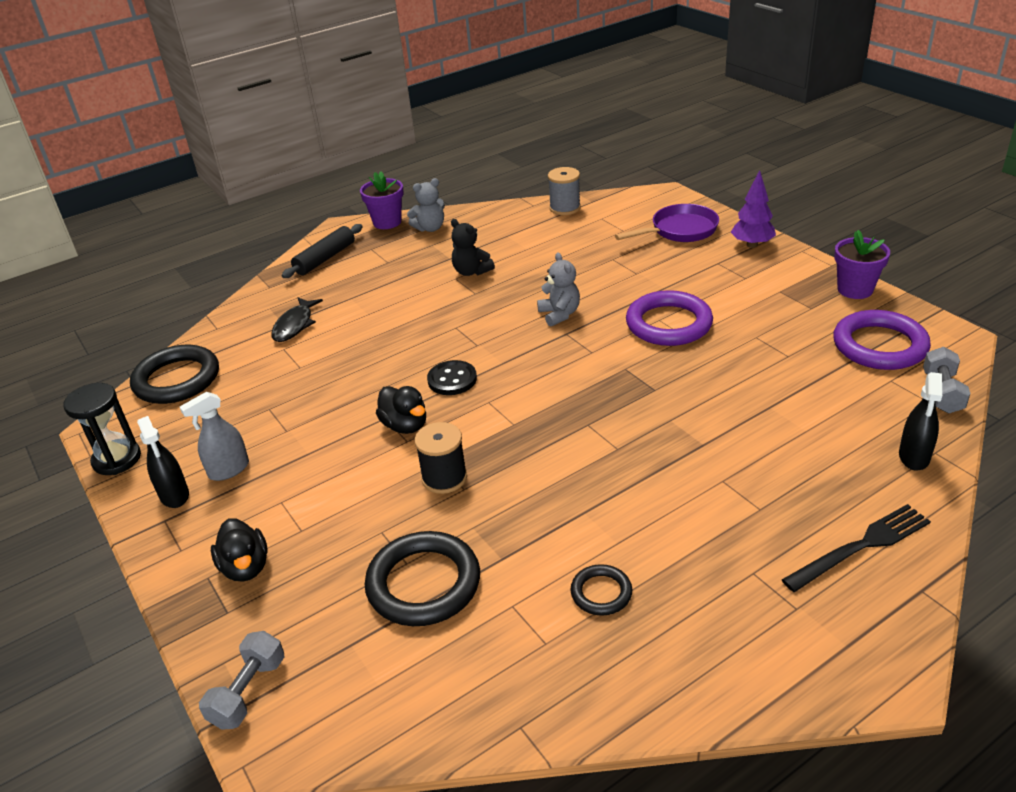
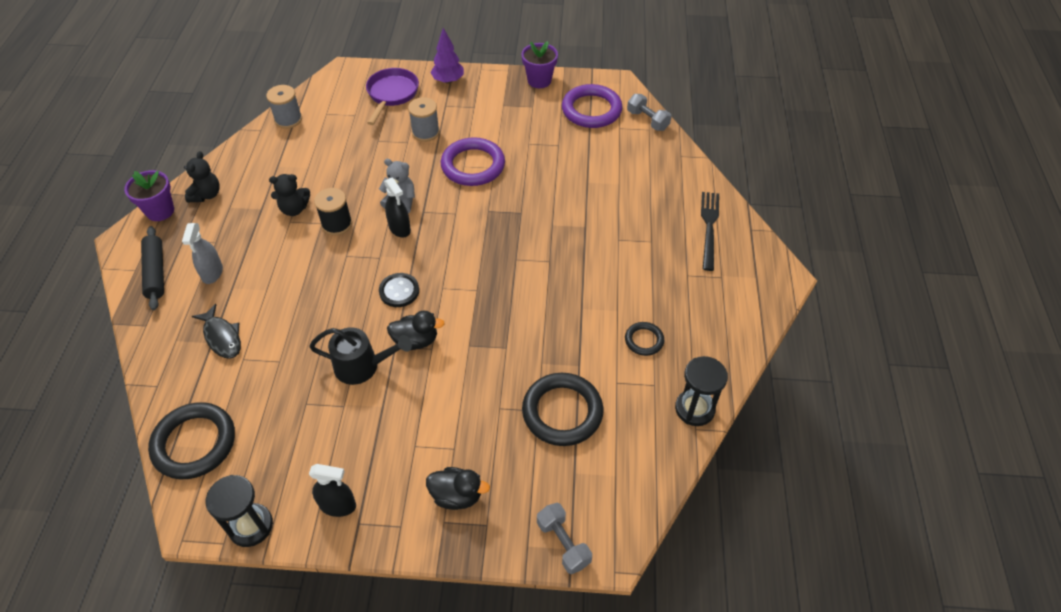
camera: 55 degrees left, 15 degrees up
(229, 470) = (347, 460): grey spray bottle -> grey spray bottle (212, 273)
(341, 413) = (362, 366): none -> black watering can
(430, 228) = (206, 195): grey teddy bear -> black teddy bear
(444, 478) = (486, 351): black spool -> black spool (337, 224)
(550, 707) = (694, 409): none -> black hourglass
(665, 274) = (425, 132): none -> grey spool
(914, 457) = (676, 165): black spray bottle -> black spray bottle (399, 228)

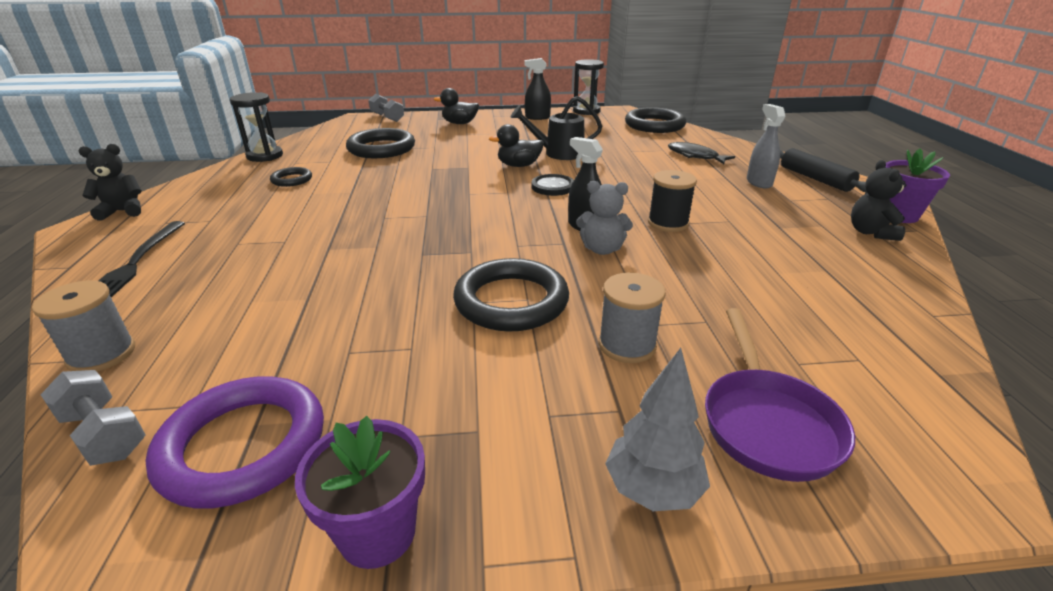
camera: 170 degrees right, 20 degrees down
(288, 119) = (913, 338): grey spool -> grey spool (102, 354)
(294, 209) = (738, 230): black teddy bear -> black teddy bear (123, 211)
(448, 81) = (653, 490): purple tree -> grey tree
(473, 165) = (511, 301): purple ring -> black ring

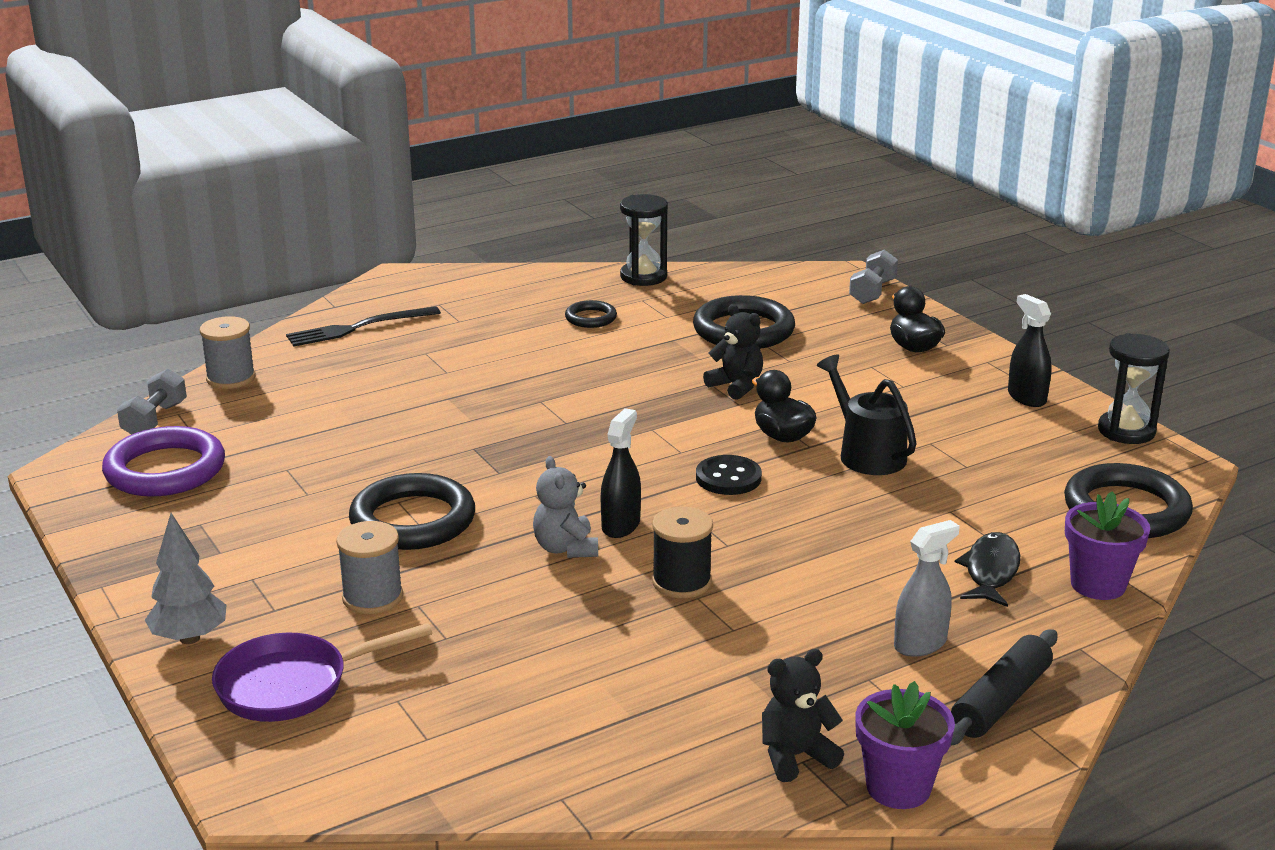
camera: 65 degrees right, 5 degrees down
(123, 211) = (444, 276): black teddy bear -> black teddy bear (736, 386)
(377, 533) = (112, 543): purple flower pot -> purple flower pot (1098, 584)

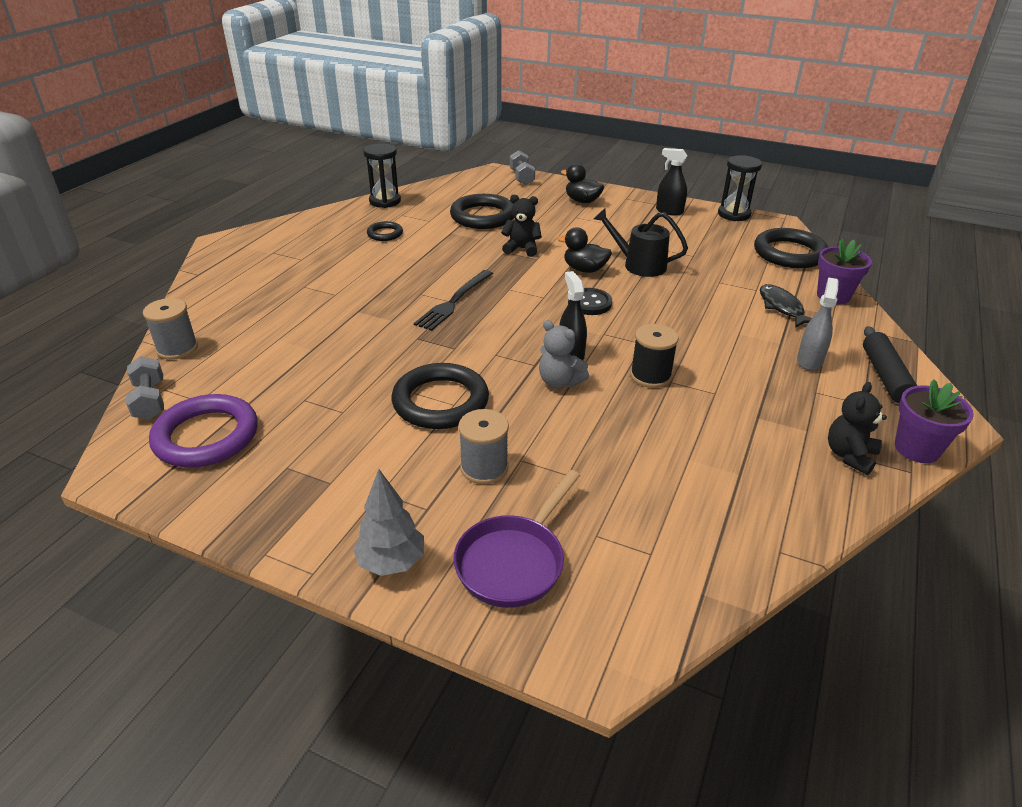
camera: 35 degrees left, 10 degrees up
(358, 328) = (234, 284): black fork -> black fork (454, 301)

